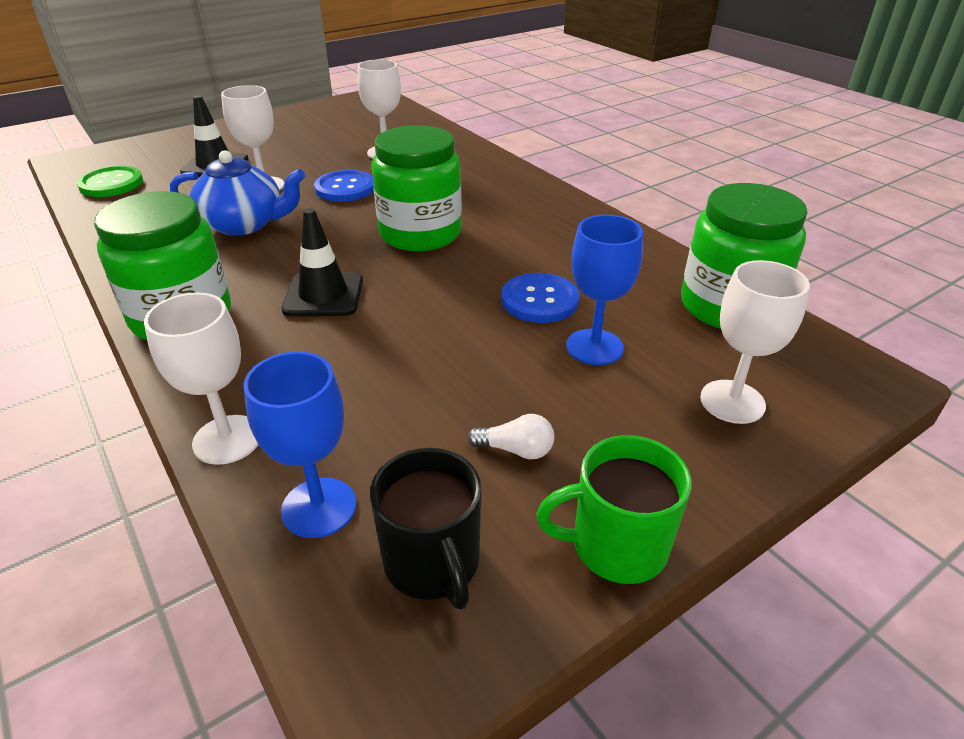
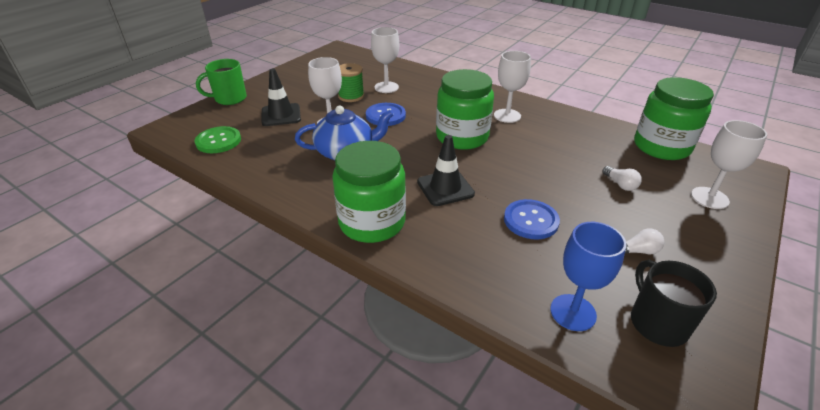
camera: 20 degrees left, 0 degrees up
(227, 439) = (482, 290): white goblet -> white goblet (507, 116)
(326, 157) = (351, 96): none -> green spool
(432, 563) = (657, 323): black mug -> black mug turned 150 degrees counterclockwise
(539, 300) = (567, 164): blue button -> blue button (531, 220)
(594, 347) = (620, 184): blue goblet -> white light bulb
(616, 545) = (729, 286): green mug -> green mug (229, 99)

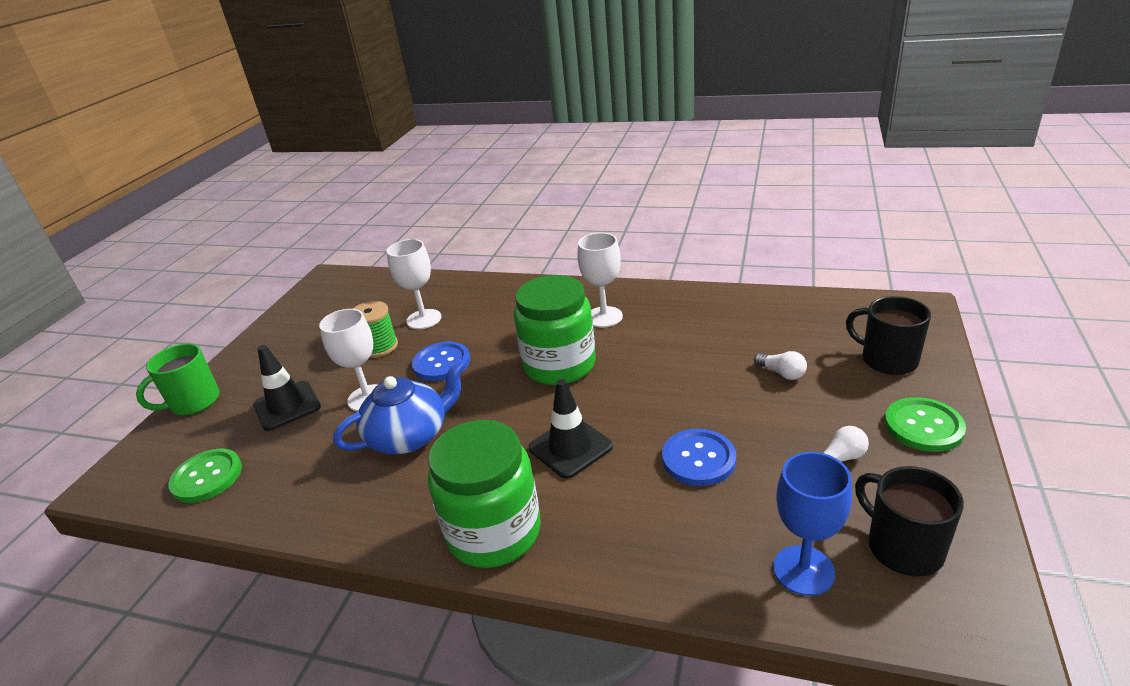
camera: 15 degrees left, 5 degrees down
(661, 147) = (806, 307): green jar -> none
(709, 198) = (887, 360): white goblet -> black mug
(716, 249) = (923, 426): none -> green button

